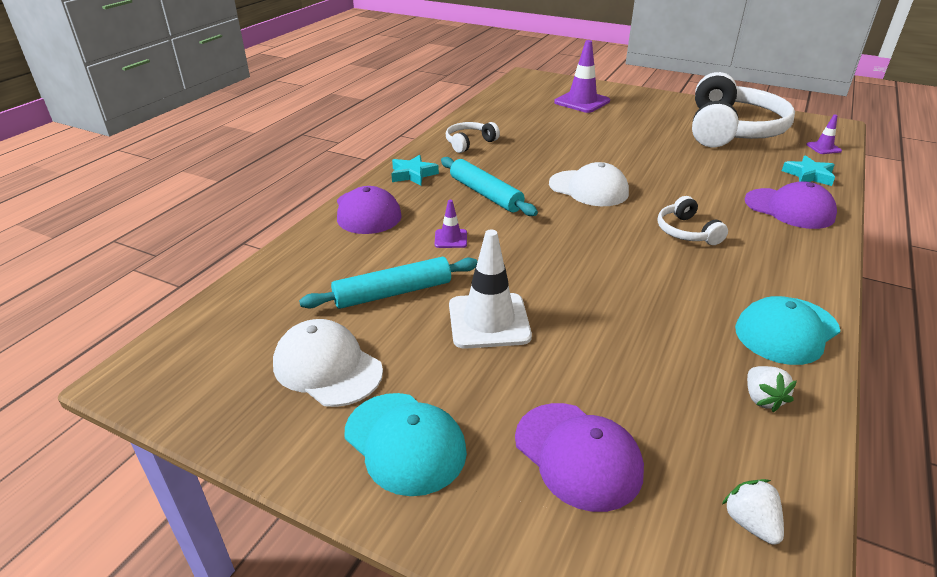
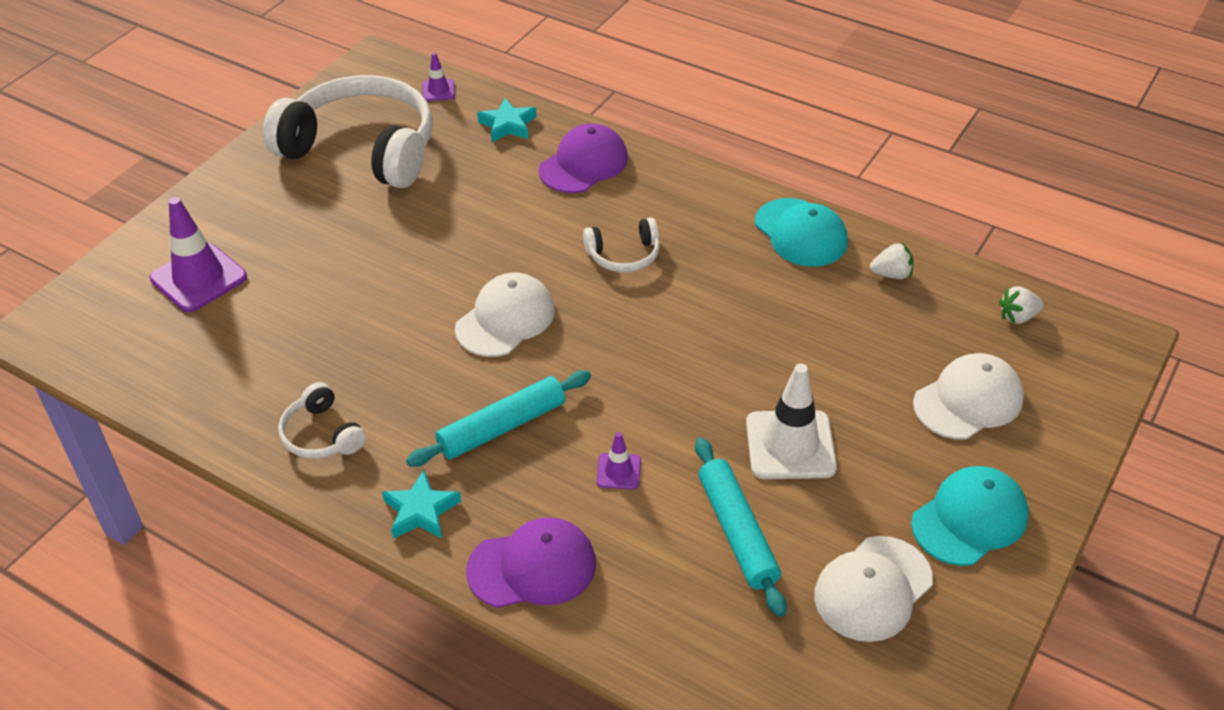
camera: 85 degrees left, 10 degrees up
(578, 455) = (968, 401): purple cap -> white cap

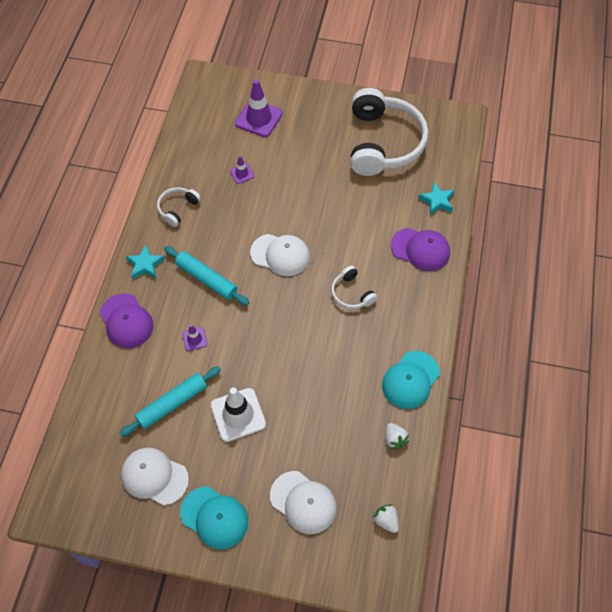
camera: 70 degrees right, 15 degrees up
(438, 90) = (451, 157): purple traffic cone -> purple traffic cone (242, 173)

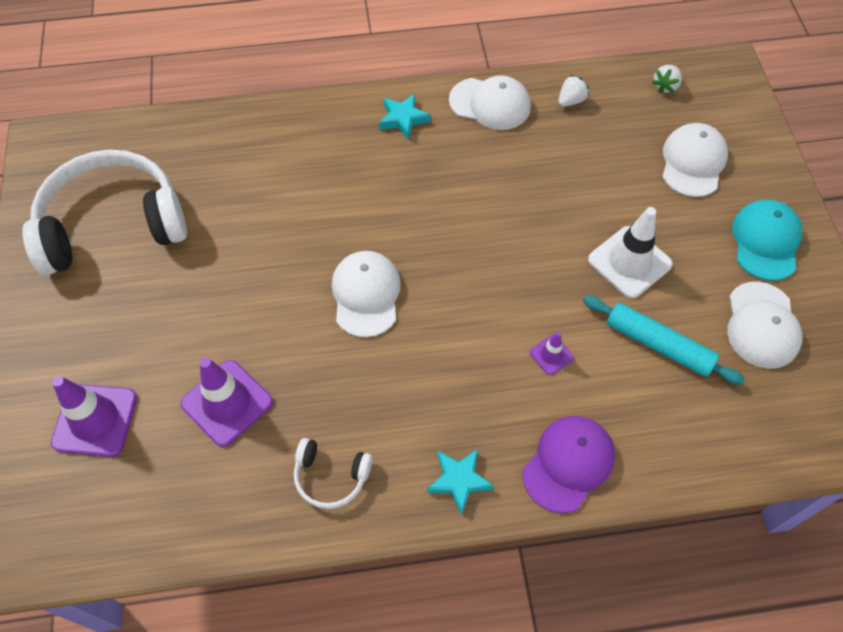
camera: 110 degrees left, 0 degrees up
(206, 279) = (447, 378): turquoise rolling pin -> none
(242, 173) = (227, 403): purple traffic cone -> purple traffic cone, size x2.00
(351, 293) = (395, 192): white headphones -> none
(410, 380) = (490, 104): turquoise cap -> white cap
(420, 249) = (296, 137): purple cap -> none
(437, 201) = (208, 137): turquoise star -> turquoise star (403, 119)

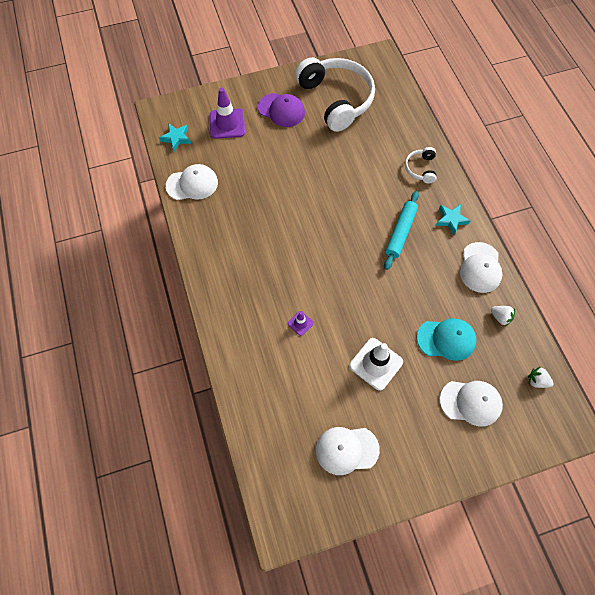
camera: 80 degrees right, 5 degrees up
(227, 403) = (244, 173): purple traffic cone -> none
(331, 476) = (212, 226): white headphones -> white headphones (420, 168)
(366, 294) = (320, 222): white cap -> white cap (192, 184)
(459, 480) = (218, 285): turquoise star -> turquoise star (176, 138)
(568, 463) = (235, 338): purple cap -> purple cap (281, 110)
(658, 345) = (319, 384): turquoise rolling pin -> turquoise rolling pin (400, 232)
(765, 241) = (415, 453): turquoise cap -> turquoise cap (446, 339)

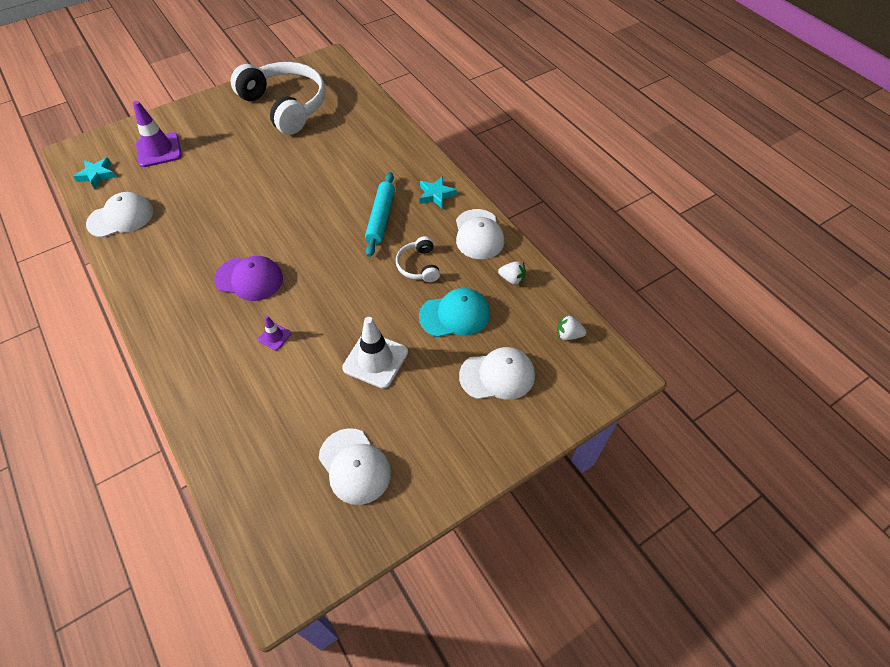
camera: 15 degrees left, 10 degrees down
(281, 110) = (223, 126): purple cap -> purple cap (249, 279)
(346, 450) = (354, 466): white cap -> white cap turned 105 degrees counterclockwise
(420, 168) = (392, 153): white headphones -> white headphones (419, 266)

